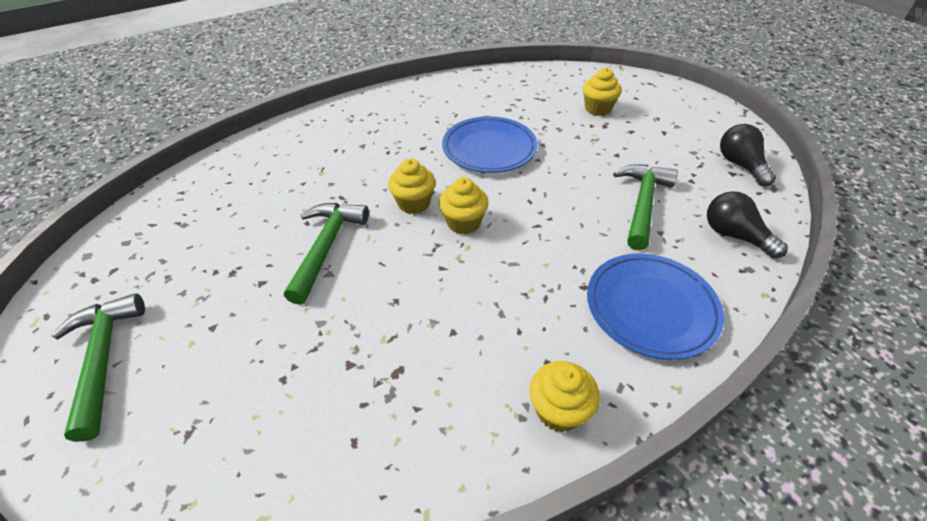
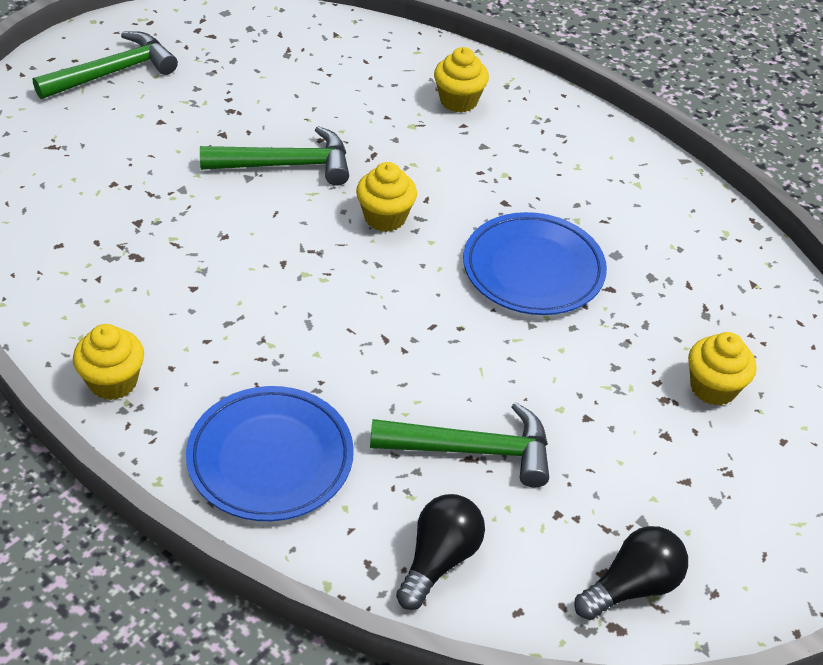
camera: 70 degrees right, 0 degrees up
(463, 223) = (365, 268): yellow cupcake -> yellow cupcake (458, 101)

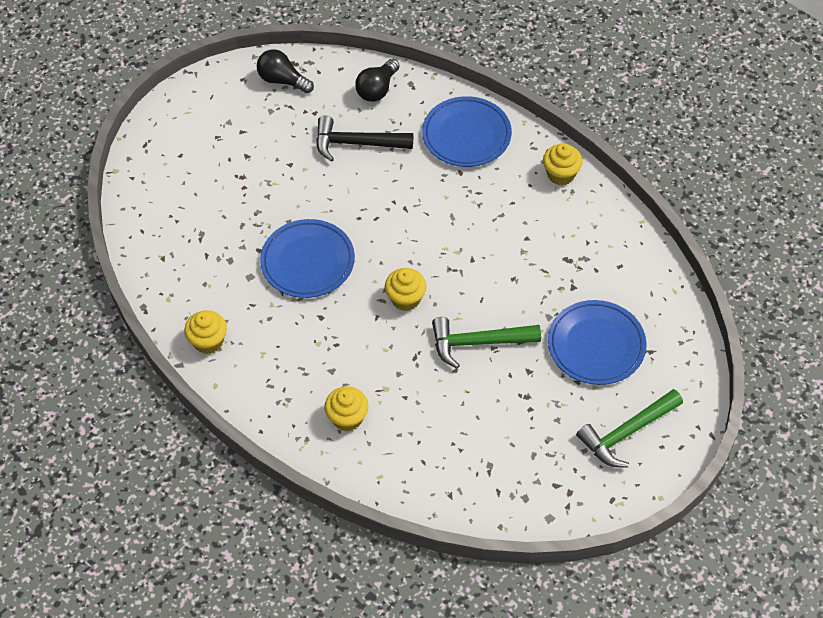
camera: 175 degrees left, 10 degrees up
(124, 155) = (596, 345): none -> blue plate
(472, 450) = (357, 143): green hammer -> black hammer
(632, 586) = (282, 80): black light bulb -> black light bulb turned 60 degrees clockwise
(713, 388) = (211, 184): yellow cupcake -> yellow cupcake (208, 341)

